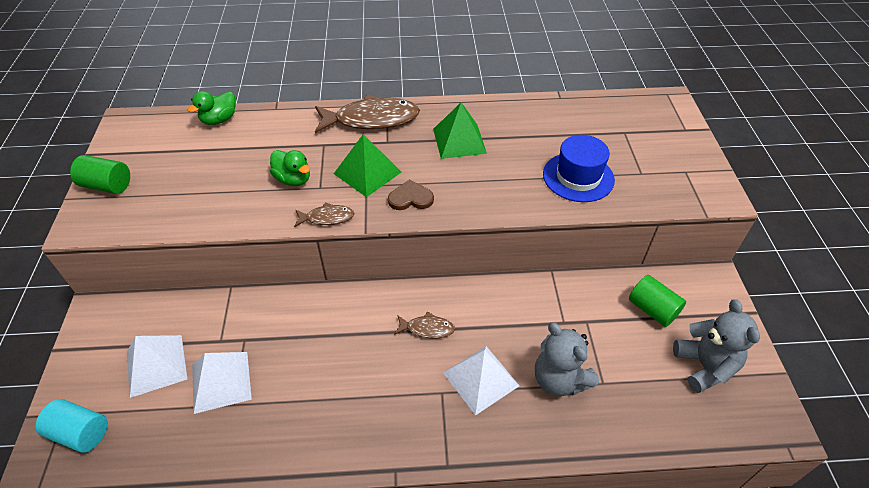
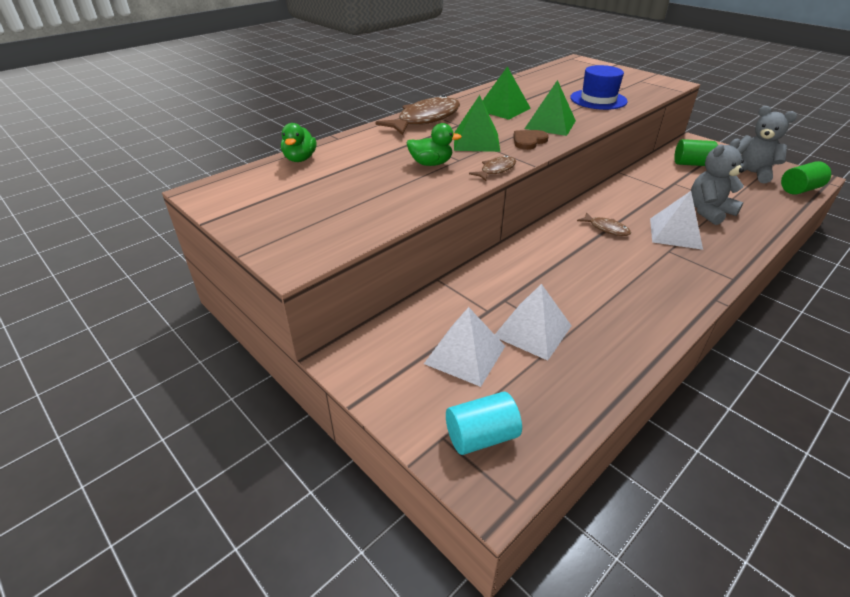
camera: 40 degrees left, 10 degrees down
(107, 185) = (269, 230): green cylinder -> green cylinder (799, 189)
(427, 328) = (606, 228): brown fish -> brown fish turned 75 degrees clockwise
(466, 187) = (550, 124): none -> green pyramid
(559, 379) = (708, 212): grey teddy bear -> grey teddy bear turned 135 degrees clockwise

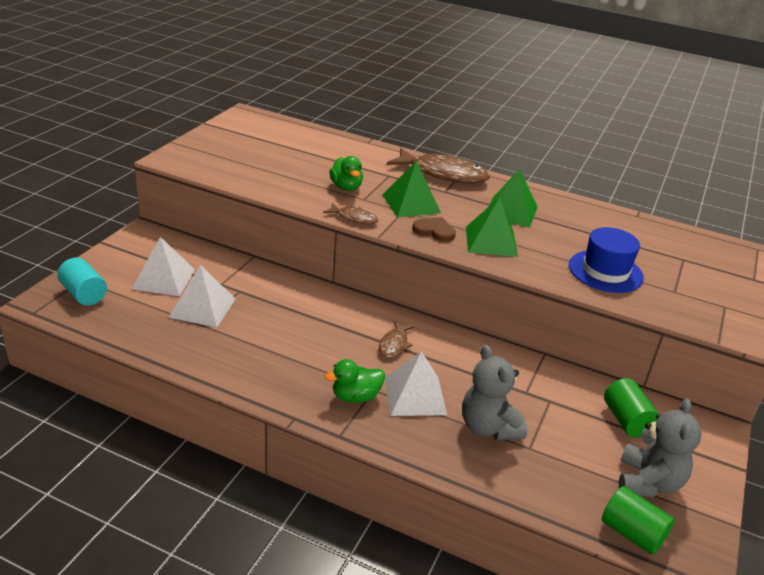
camera: 65 degrees right, 5 degrees down
(300, 159) = (317, 135): green duck -> green duck (355, 396)
(708, 212) = (488, 427): grey teddy bear -> grey teddy bear turned 150 degrees counterclockwise

